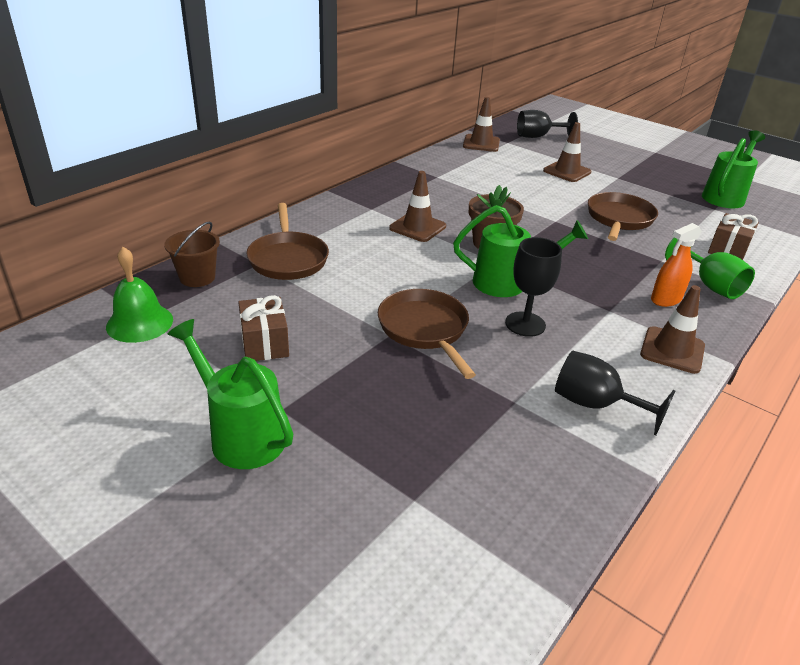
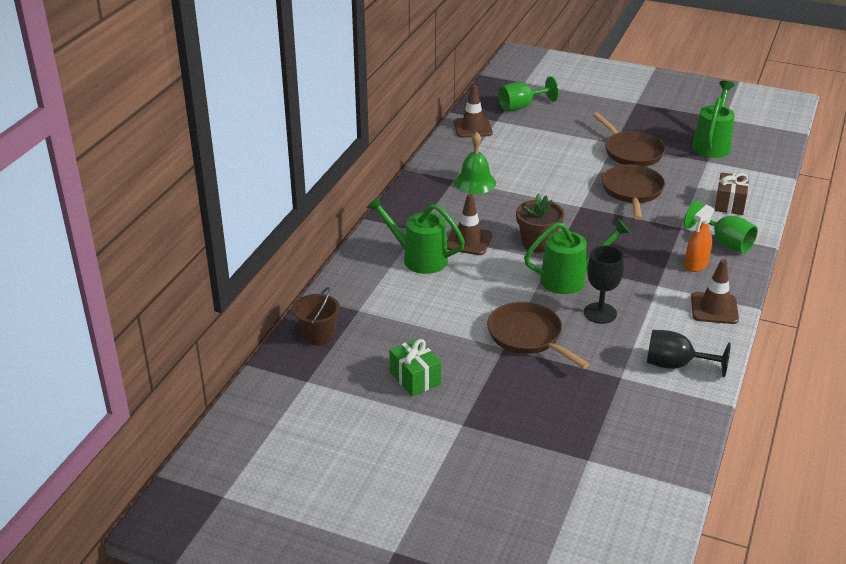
camera: 15 degrees left, 0 degrees up
(139, 323) = (305, 386): green bell -> green bell (475, 182)
(241, 434) = (447, 448): green watering can -> green watering can (418, 258)
(264, 343) = (415, 378): brown gift -> green gift
(288, 259) = (380, 299): brown pan -> brown pan (631, 152)
(538, 136) = (521, 106): black goblet -> green goblet
(567, 171) = (566, 146): brown traffic cone -> none

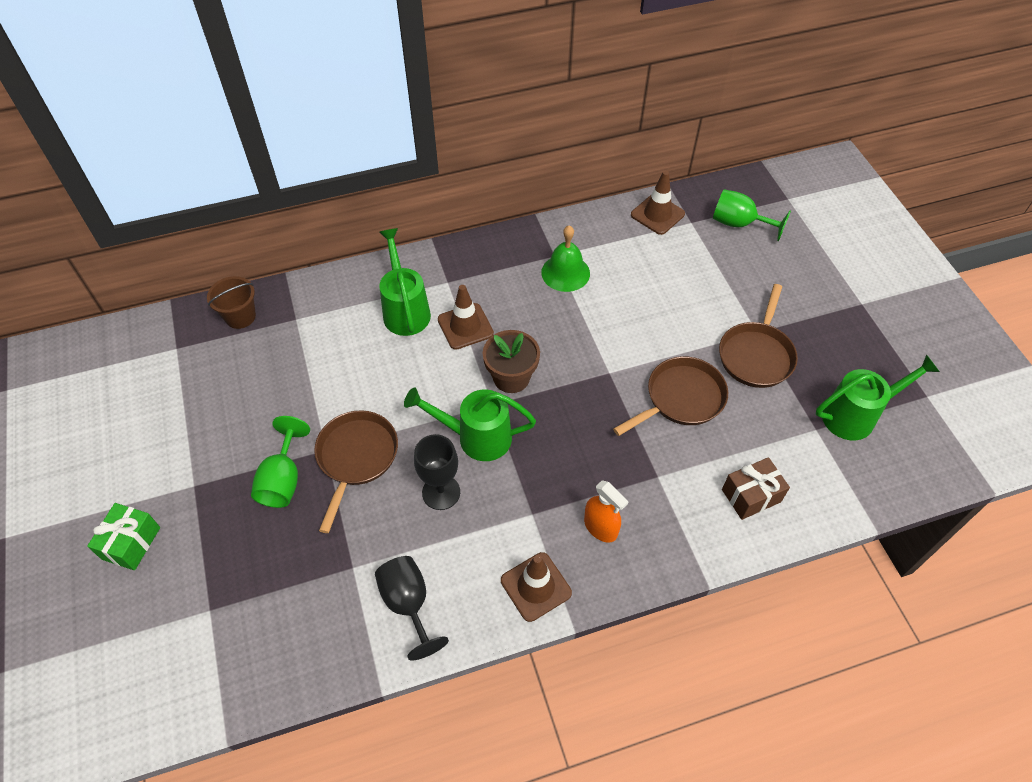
camera: 50 degrees right, 20 degrees up
(415, 378) = (232, 414): green gift -> green gift (131, 543)
(570, 279) = (476, 437): green watering can -> green watering can turned 150 degrees clockwise
(696, 265) = (600, 527): orange spray bottle -> orange spray bottle turned 135 degrees counterclockwise
(724, 243) = (668, 531): green goblet -> green goblet (283, 479)

